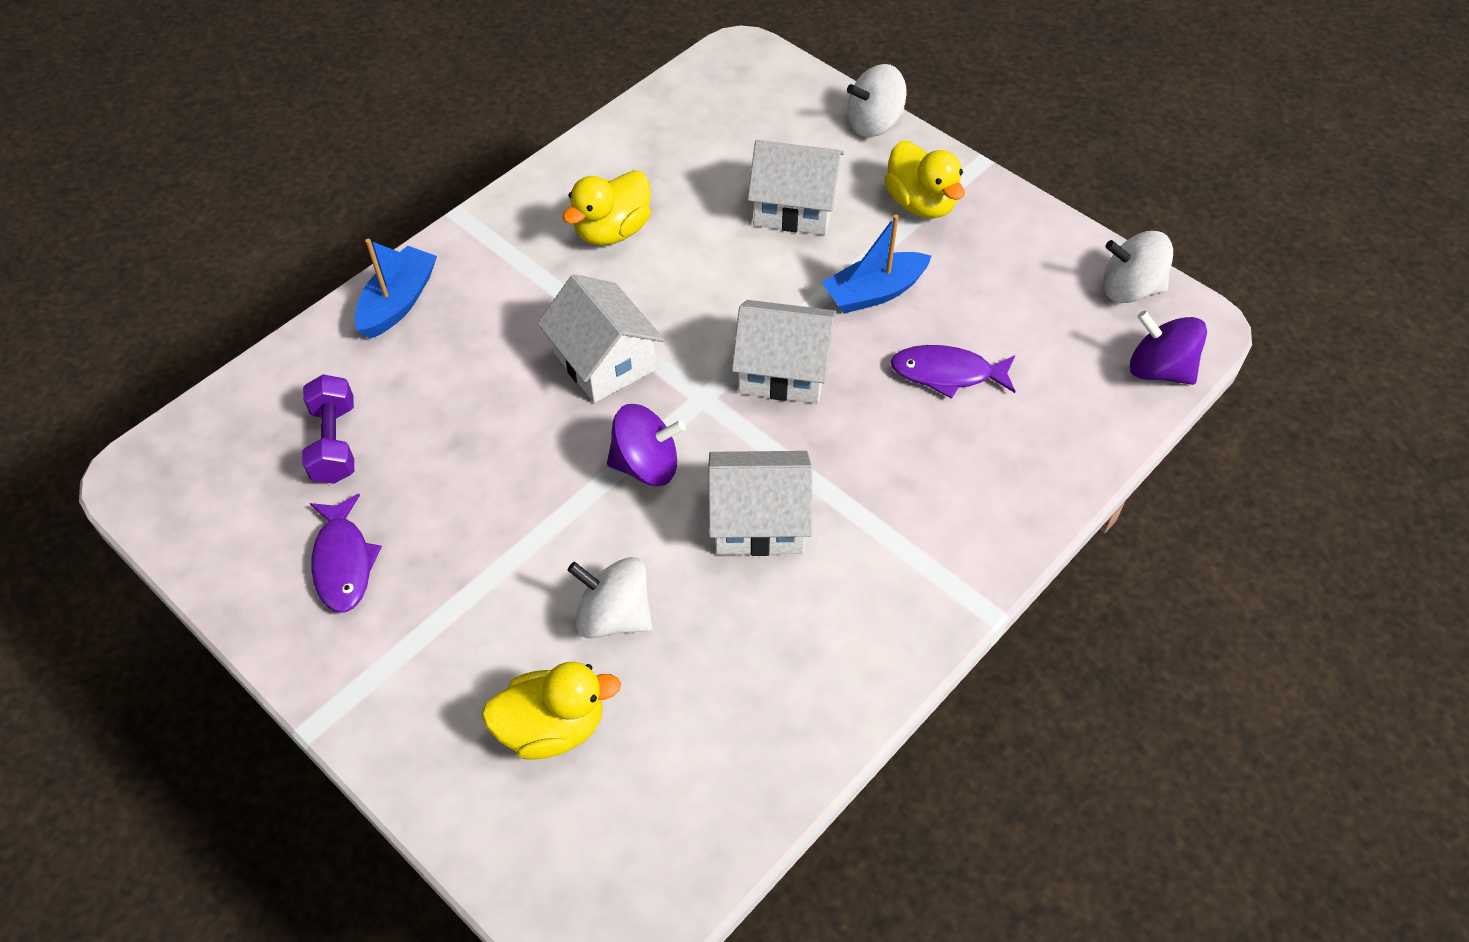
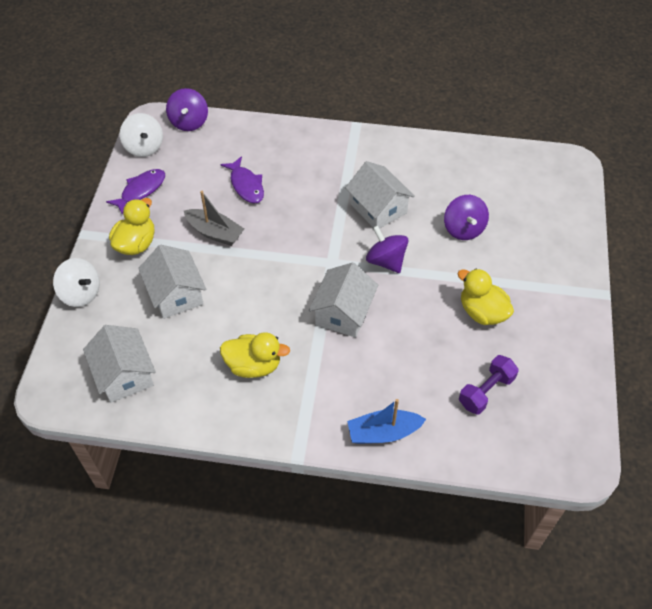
camera: 125 degrees left, 0 degrees up
(343, 562) = (534, 338): purple fish -> purple fish (141, 190)
(552, 727) = (523, 220): yellow duck -> yellow duck (482, 312)
(614, 616) = (463, 229): white spinning top -> purple spinning top
(783, 370) = (291, 242): white house -> white house (124, 374)
(874, 292) = (215, 233): blue boat -> grey boat

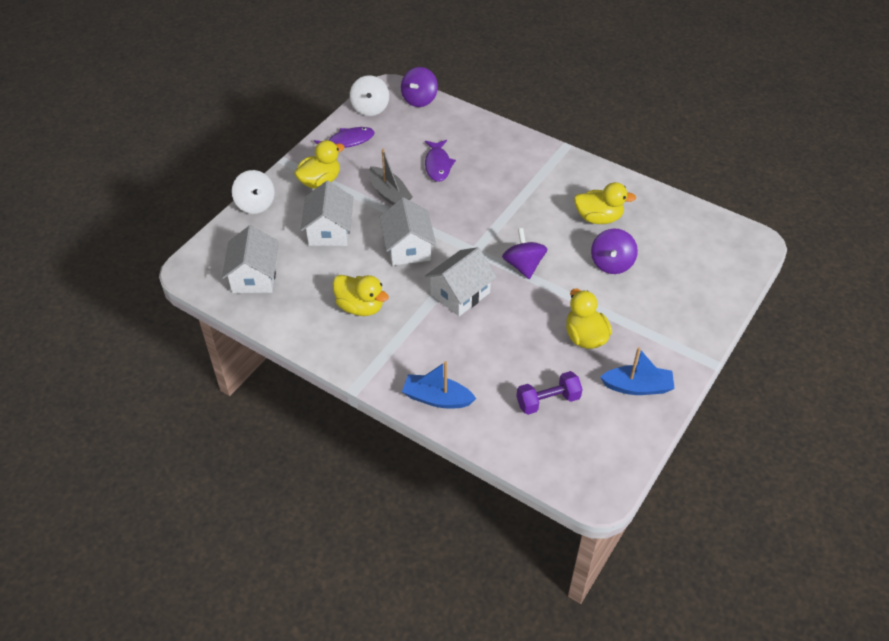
camera: 25 degrees right, 5 degrees down
(378, 208) = (543, 221): white house -> white house (408, 247)
(426, 187) = (598, 218): none -> yellow duck
(555, 344) = (637, 387): none -> blue boat

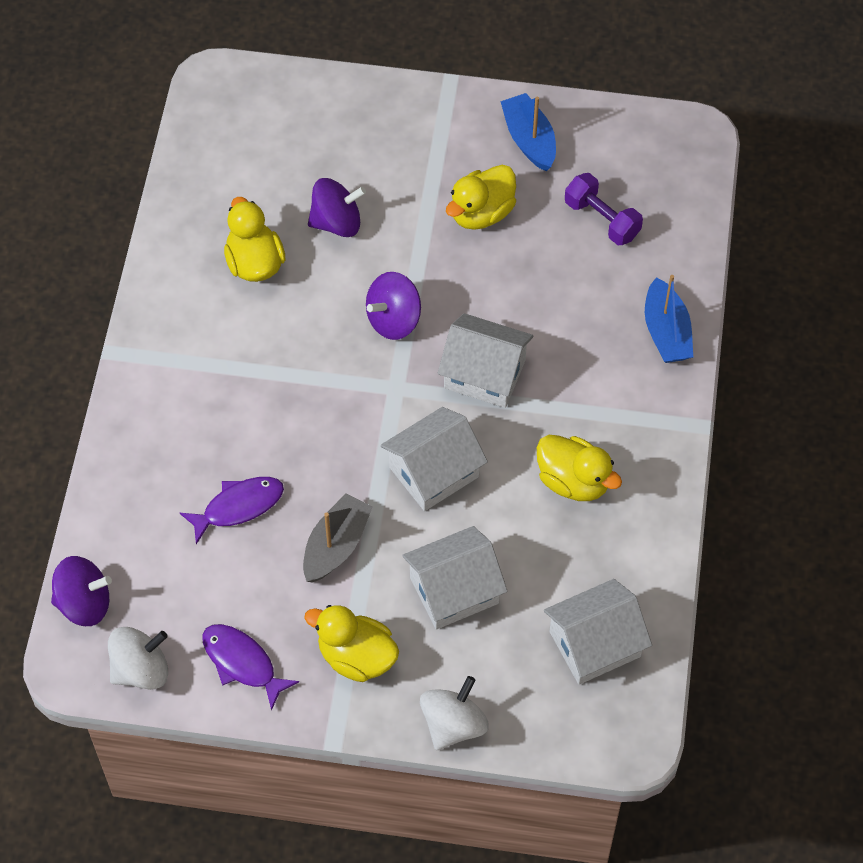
camera: 115 degrees left, 10 degrees up
(360, 307) = (573, 481): yellow duck -> yellow duck turned 120 degrees clockwise

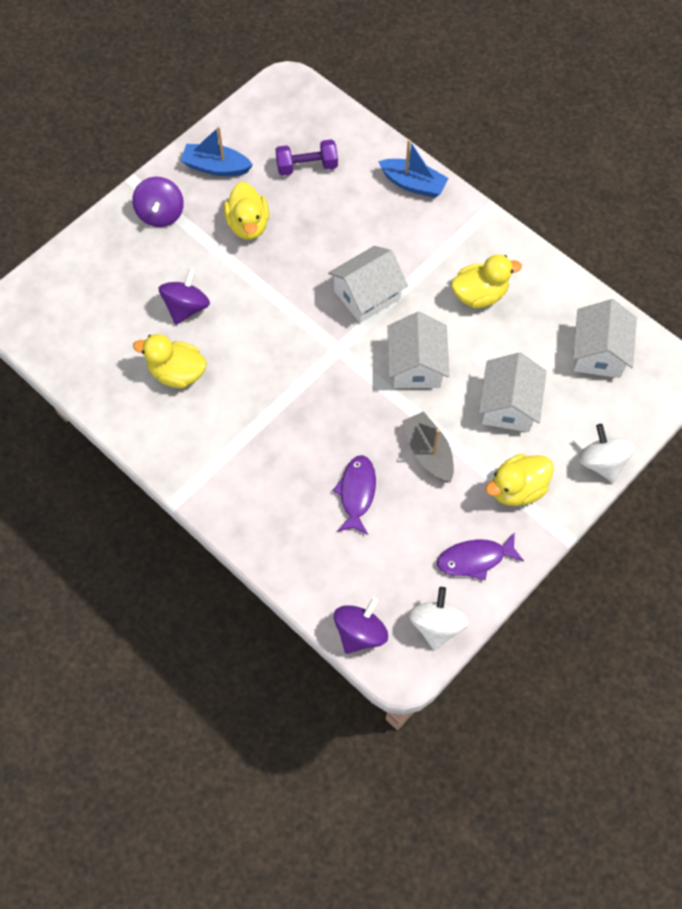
camera: 55 degrees left, 5 degrees up
(394, 320) = (287, 320): purple spinning top -> purple spinning top (161, 214)

